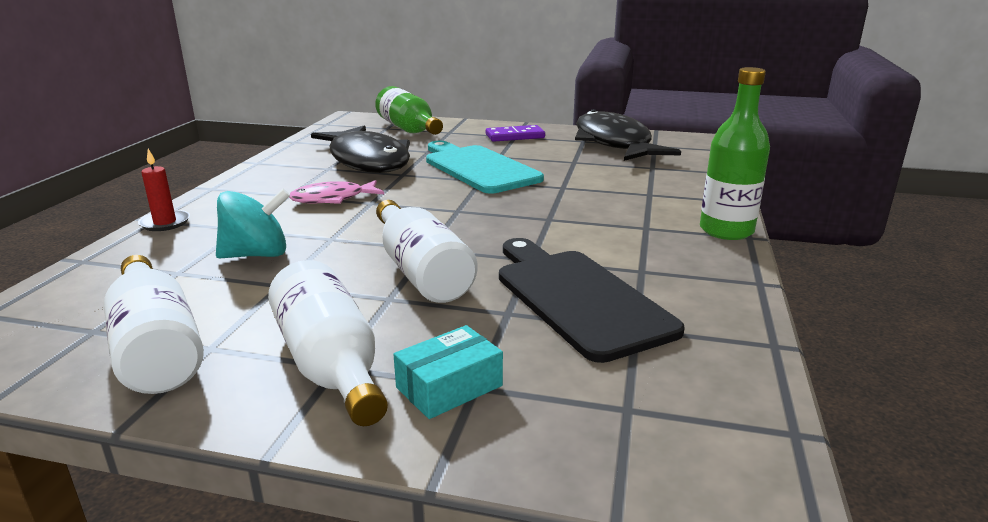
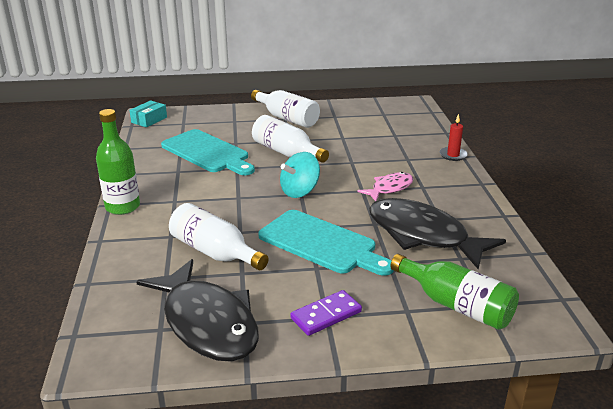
camera: 160 degrees right, 5 degrees up
(156, 347) = (352, 113): white bottle -> white bottle (215, 252)
(257, 255) = (374, 147): turquoise spinning top -> turquoise spinning top (300, 191)
(449, 387) = (242, 119): turquoise box -> turquoise box (149, 120)
(577, 298) = (207, 153): black cutting board -> turquoise cutting board

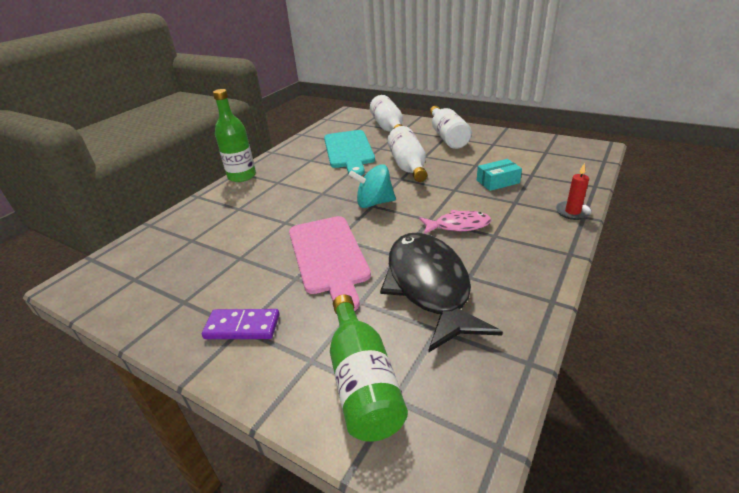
camera: 40 degrees right, 5 degrees up
(149, 120) = (344, 117): turquoise box -> turquoise box (497, 181)
(207, 323) = (163, 289): black fish -> none
(215, 252) = (246, 232): white bottle -> white bottle (388, 127)
(321, 243) = (329, 256): turquoise cutting board -> pink cutting board

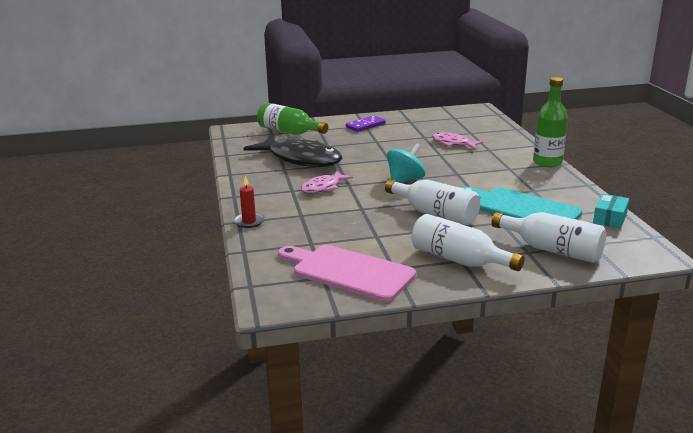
camera: 135 degrees right, 10 degrees down
(243, 231) = (453, 143): none -> pink fish
(329, 256) = (376, 151): pink cutting board -> pink cutting board (348, 272)
(497, 181) = (334, 226): turquoise box -> turquoise box (610, 218)

